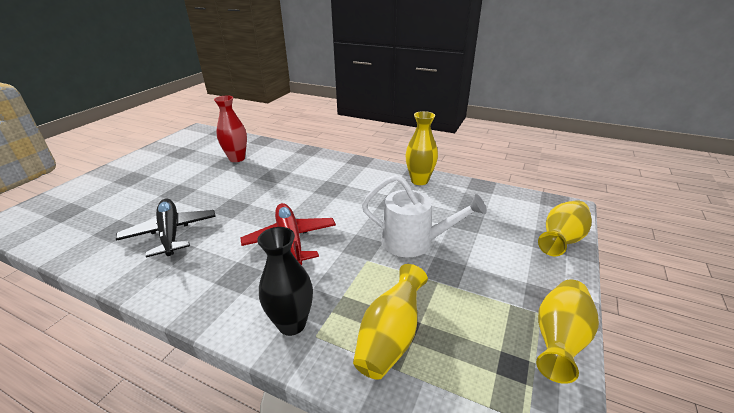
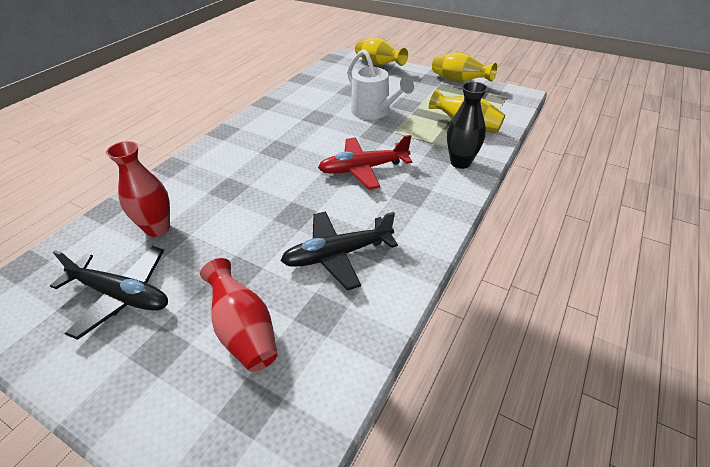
camera: 85 degrees left, 10 degrees up
(123, 202) = (244, 331): none -> red vase
(181, 160) = (122, 295): none -> black plane
(414, 242) = (374, 112): white watering can -> white watering can turned 120 degrees clockwise
(419, 181) = (283, 102): yellow vase -> none

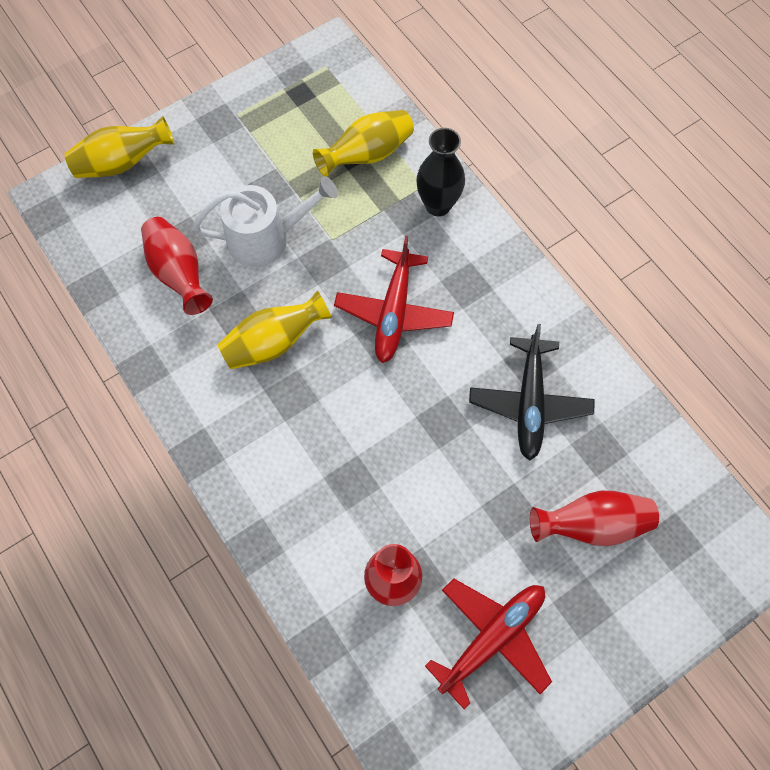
camera: 65 degrees left, 25 degrees up
(122, 295) = (492, 638): black plane -> red plane
(329, 95) = (179, 273): none -> red vase
(459, 81) = (248, 92): yellow vase -> yellow vase (274, 342)

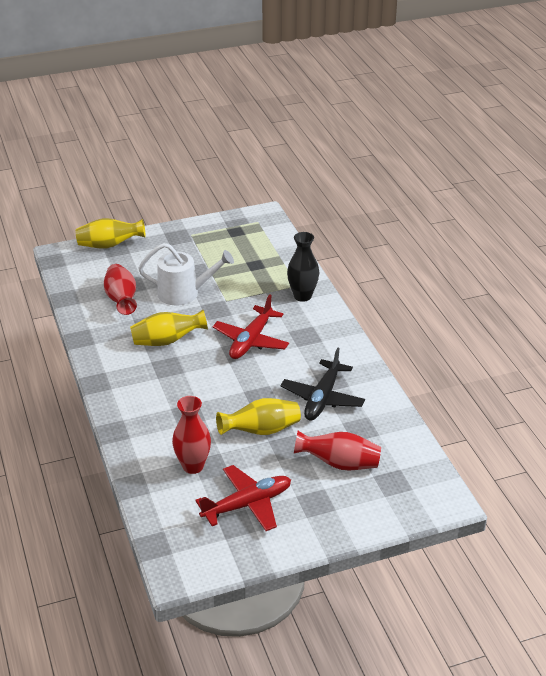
camera: 15 degrees right, 30 degrees down
(367, 155) = (266, 266): yellow vase -> yellow vase (261, 430)

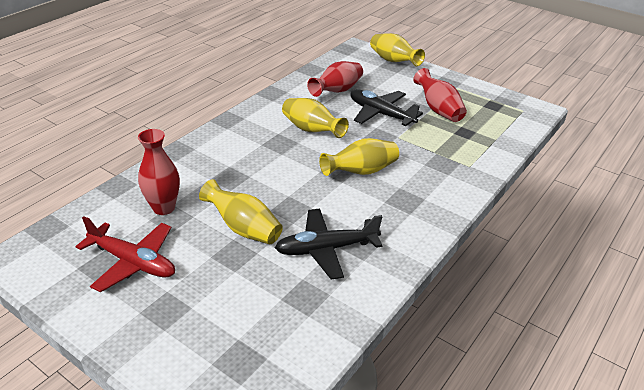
camera: 55 degrees right, 0 degrees up
(184, 293) = (381, 114): white watering can -> black plane
(251, 340) = (361, 171): red plane -> yellow vase
(302, 296) = (459, 175): black vase -> none
(339, 463) = (237, 303): red vase -> red vase (438, 109)

